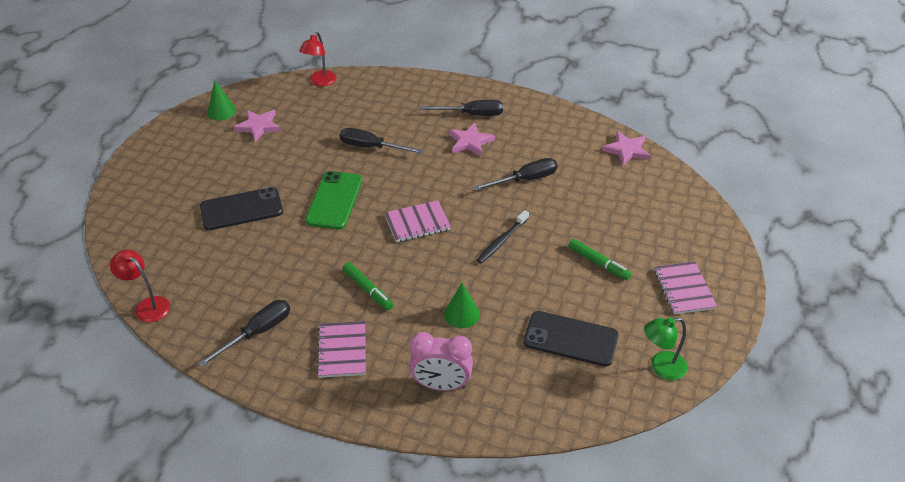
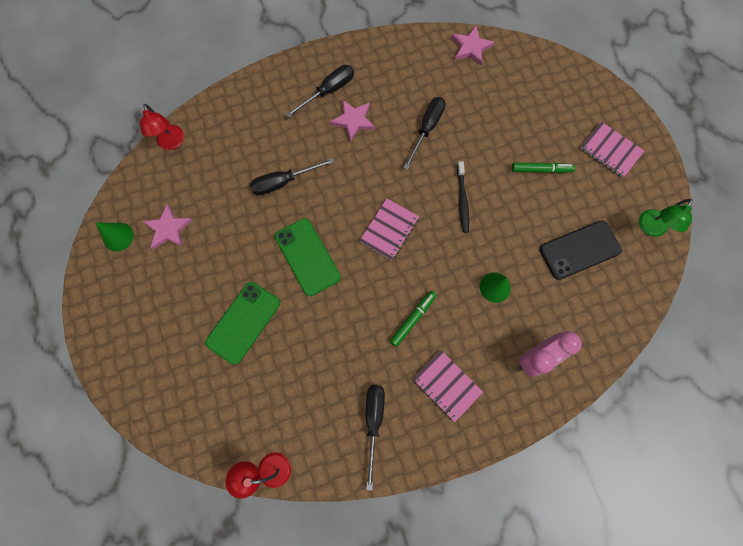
camera: 40 degrees left, 30 degrees up
(241, 209) = (243, 322): black phone -> green phone
(367, 290) = (413, 319): green marker -> green marker turned 60 degrees counterclockwise

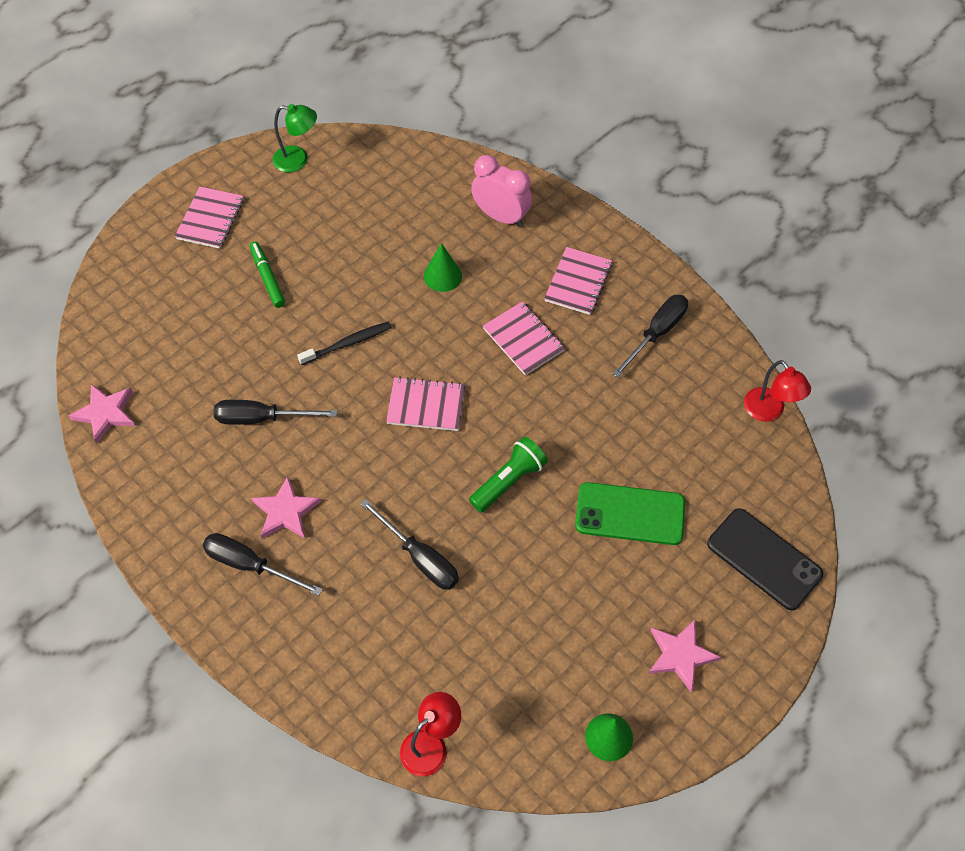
camera: 115 degrees left, 15 degrees down
(168, 229) = (561, 673): pink star -> pink star (680, 655)
(307, 257) = (509, 481): green phone -> green flashlight
(373, 422) = (656, 333): black screwdriver -> black screwdriver turned 150 degrees clockwise
(413, 319) = (523, 340): green marker -> pink notebook
(579, 250) = (356, 213): black phone -> black phone (764, 559)

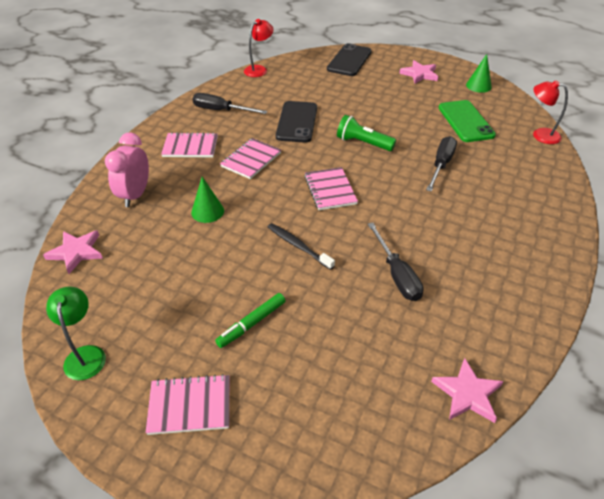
camera: 110 degrees left, 15 degrees down
(250, 565) = (513, 239): black screwdriver -> none
(286, 511) = (461, 234): pink star -> pink star (76, 252)
(593, 417) = (297, 122): none -> black phone
(630, 514) = (353, 99): green phone -> green phone (465, 121)

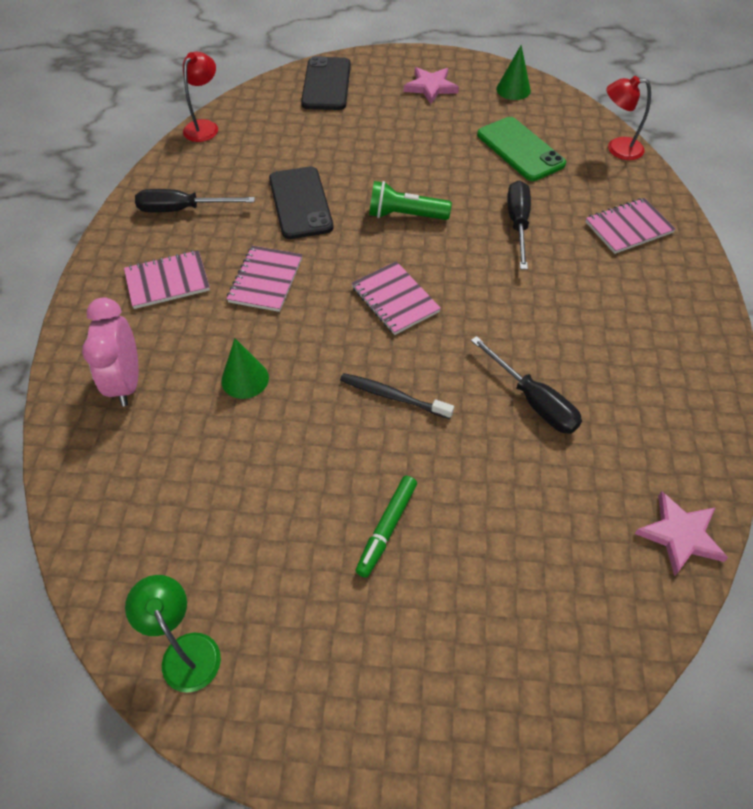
camera: 20 degrees left, 10 degrees up
(76, 252) = (86, 499): pink star -> none
(190, 405) = (364, 671): pink notebook -> pink notebook (628, 227)

